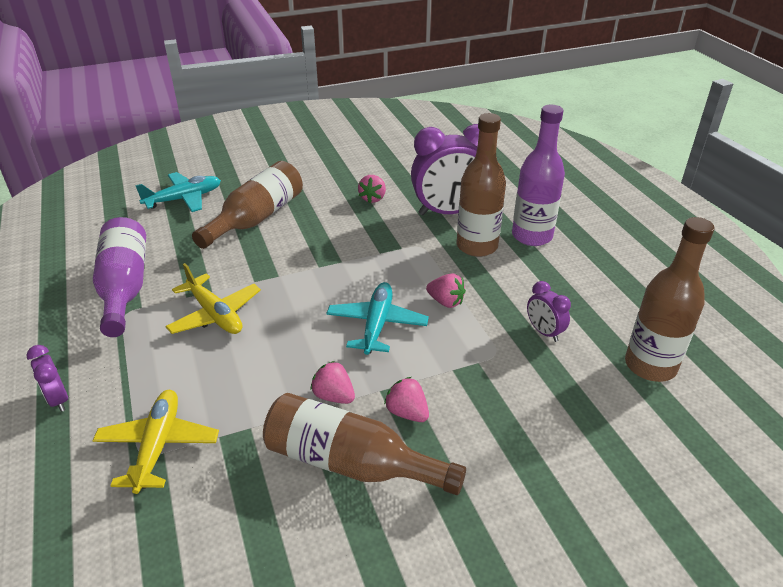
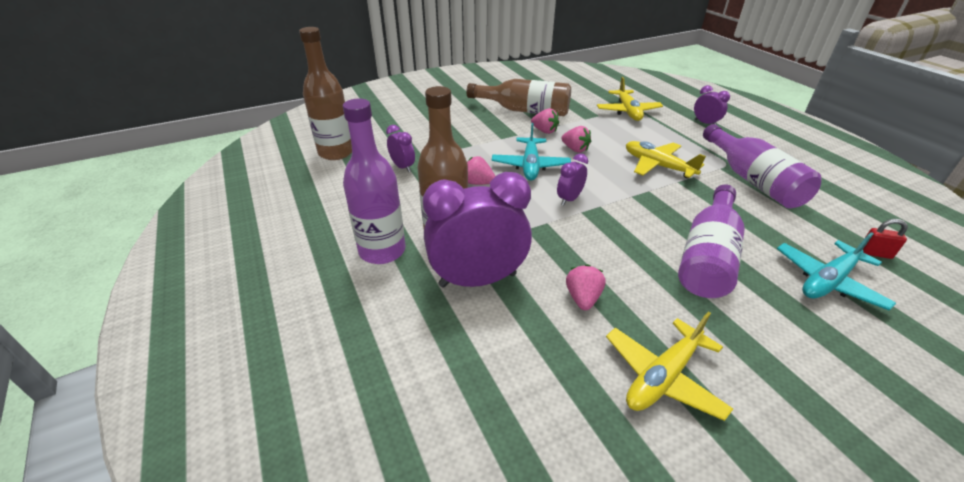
camera: 175 degrees right, 0 degrees up
(117, 214) = (875, 253): none -> red padlock
(256, 218) = (707, 256): brown bottle -> purple bottle
(344, 164) = (663, 377): none -> yellow plane
(347, 275) = (569, 199): none -> purple clock
(407, 412) = (499, 127): pink strawberry -> pink strawberry (575, 149)

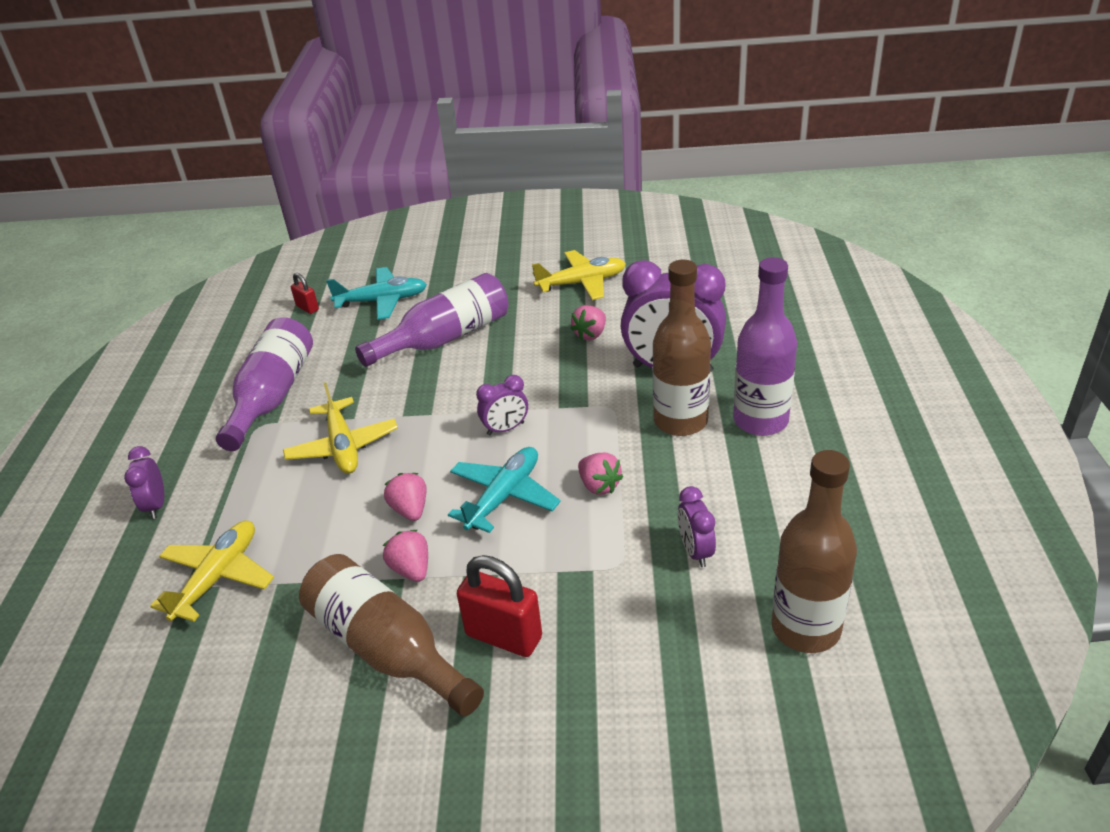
camera: 150 degrees left, 0 degrees up
(478, 123) = (504, 636): none -> red padlock

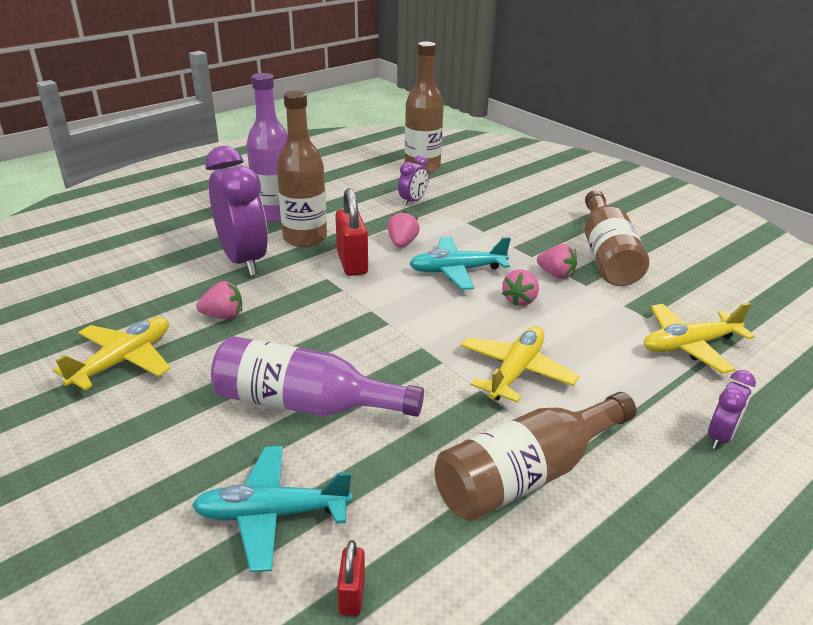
camera: 135 degrees left, 5 degrees down
(273, 396) = (526, 474): purple bottle -> brown bottle
(382, 301) = (272, 514): turquoise plane -> turquoise plane turned 45 degrees counterclockwise
(411, 569) = (556, 274): pink strawberry -> pink strawberry turned 75 degrees counterclockwise
(504, 636) = (543, 228): red padlock -> red padlock (352, 263)
(505, 429) = (394, 301): purple clock -> none
(582, 283) = (123, 361): yellow plane -> yellow plane turned 90 degrees clockwise

